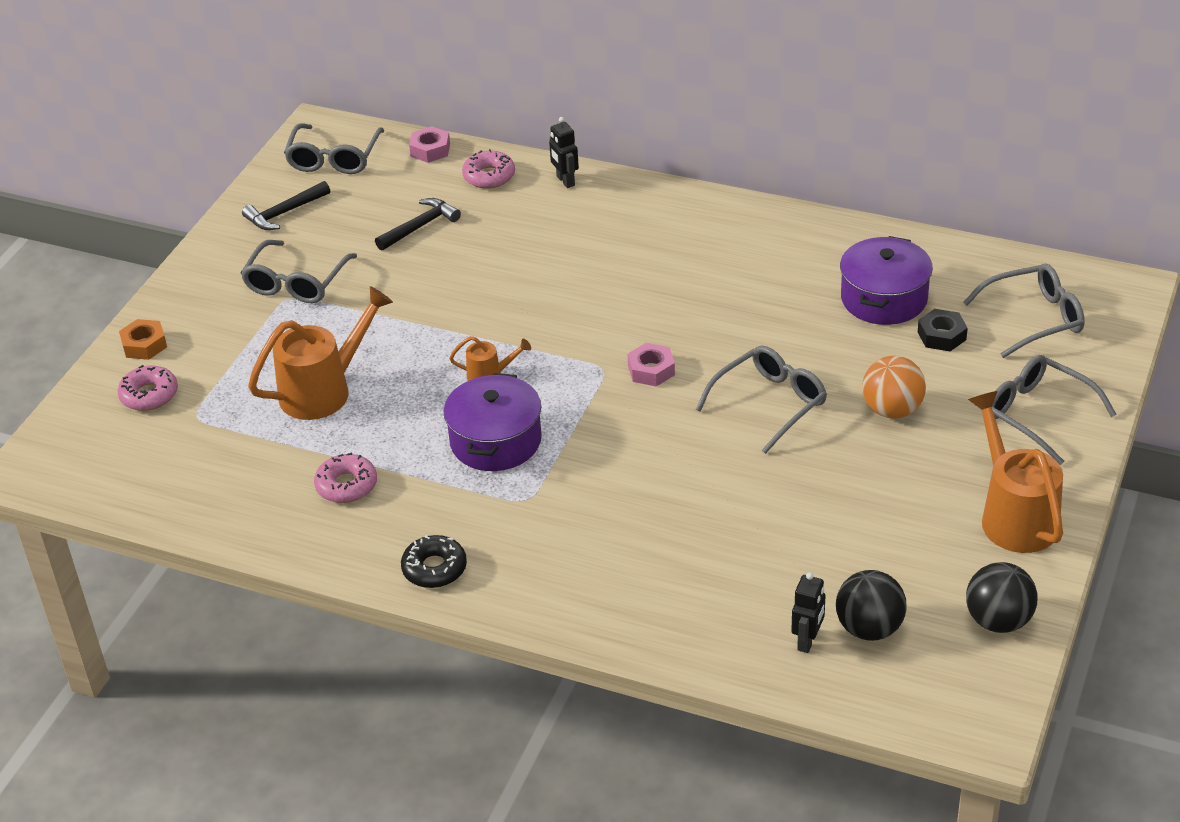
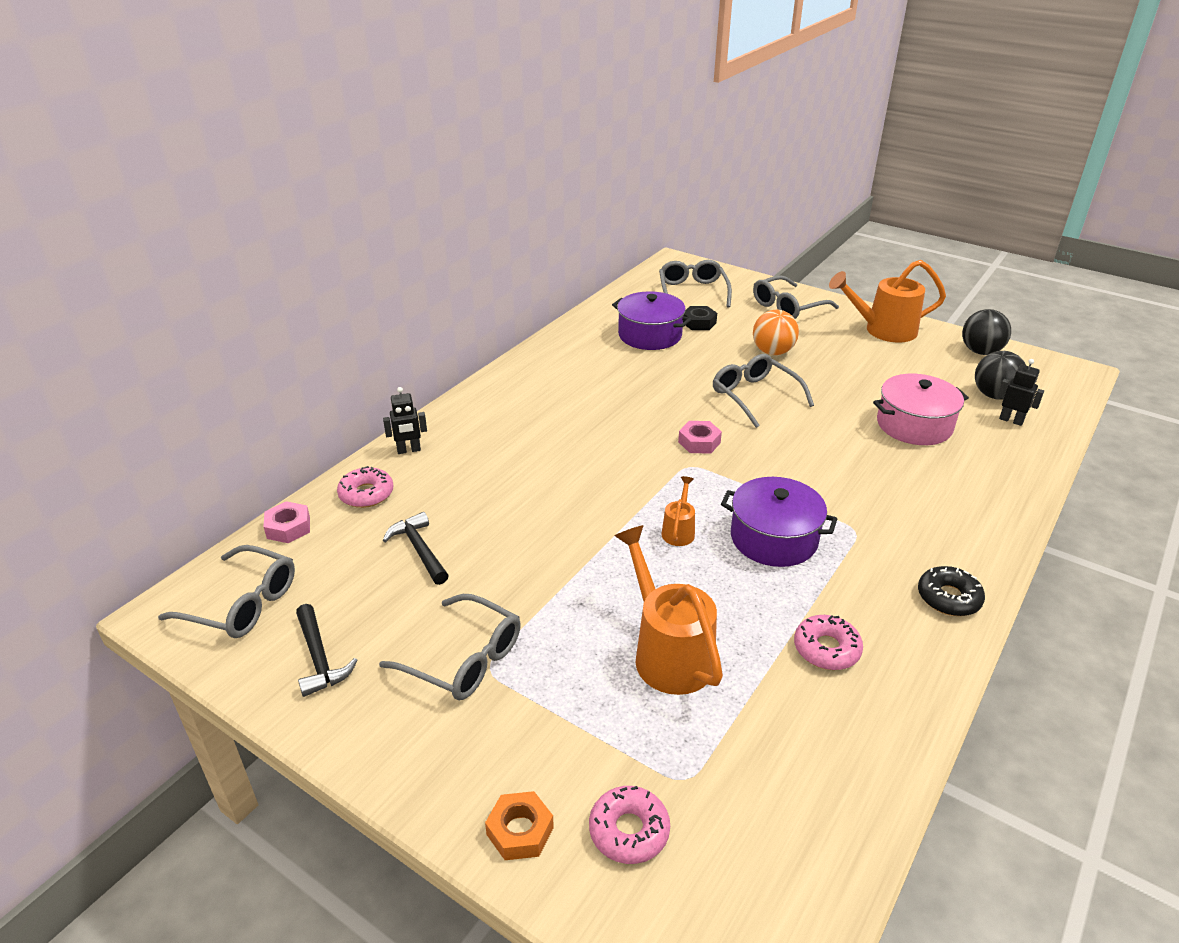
camera: 80 degrees left, 5 degrees down
(758, 546) = (914, 425): none -> pink pot

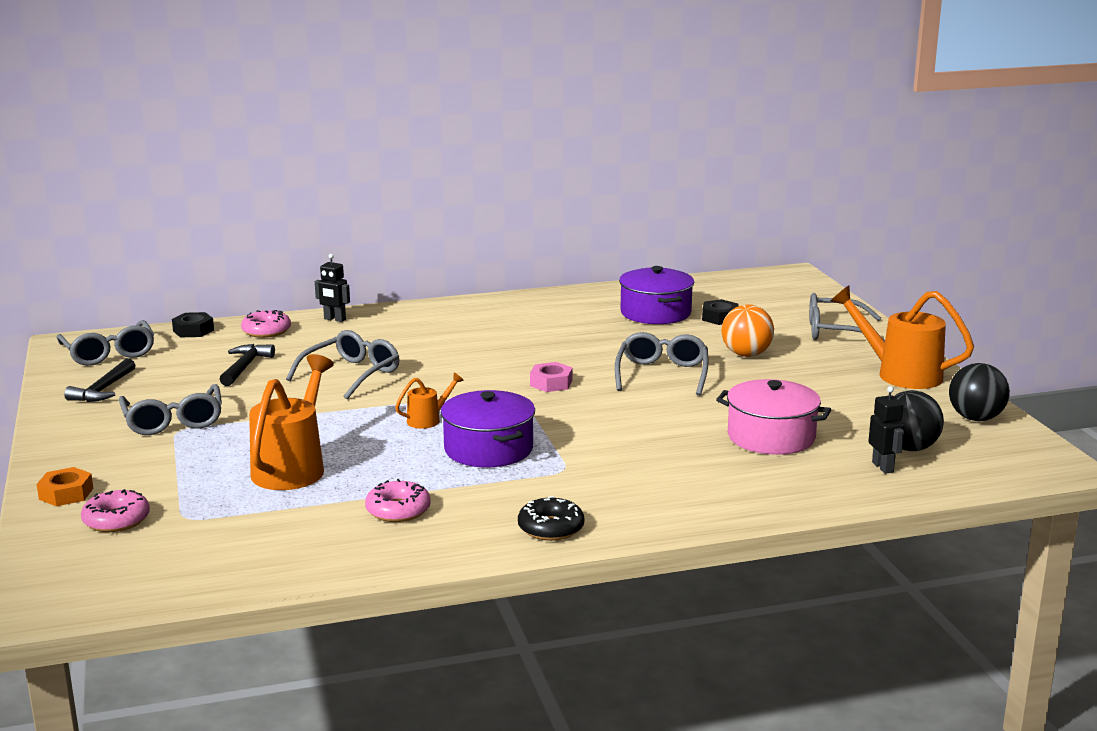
camera: 40 degrees right, 15 degrees down
(288, 527) = (193, 330): pink nut -> black nut
(692, 292) = (762, 297): grey glasses -> grey glasses (351, 374)

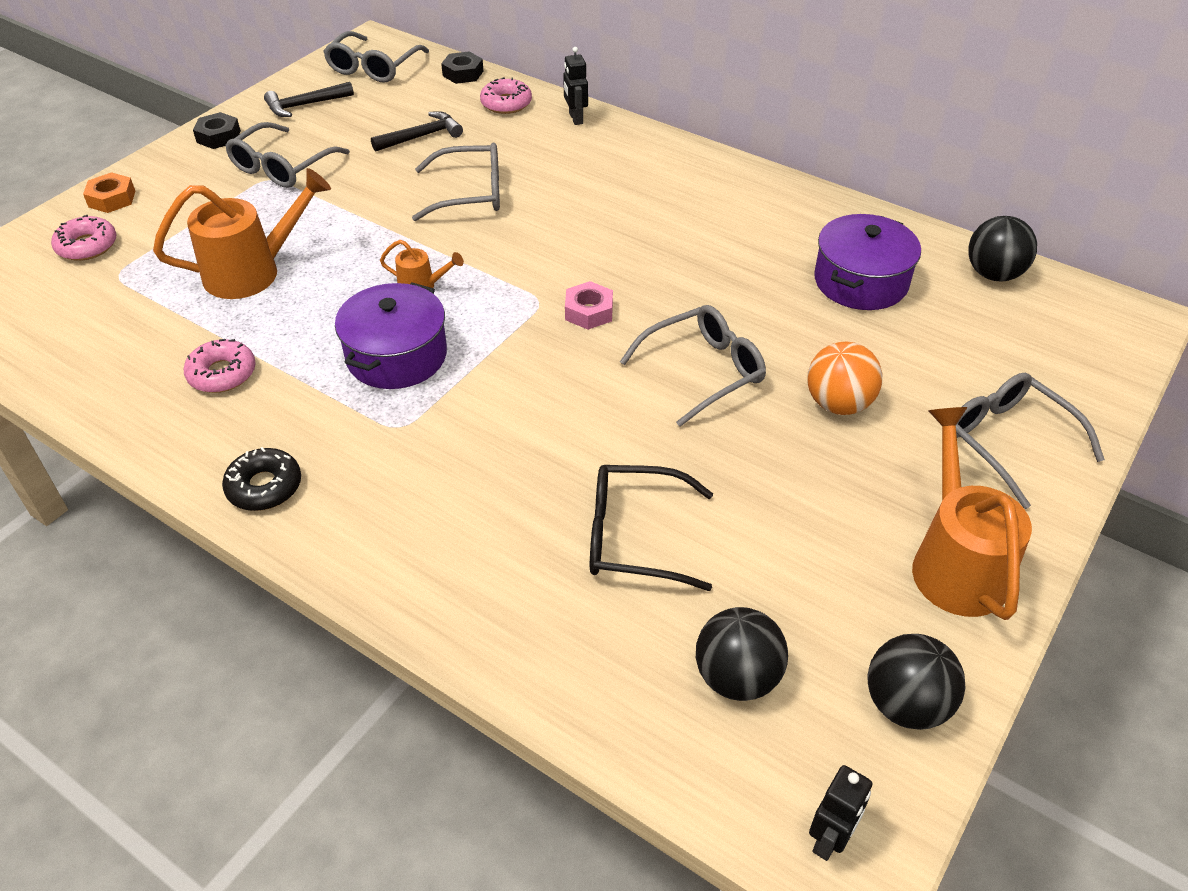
camera: 50 degrees right, 25 degrees up
(706, 285) = (993, 274): none -> black ball
(720, 318) = (914, 332): black nut -> black nut (218, 136)
(771, 437) = (635, 537): pink pot -> black glasses
(883, 467) = (654, 678): black robot -> black robot (829, 839)

